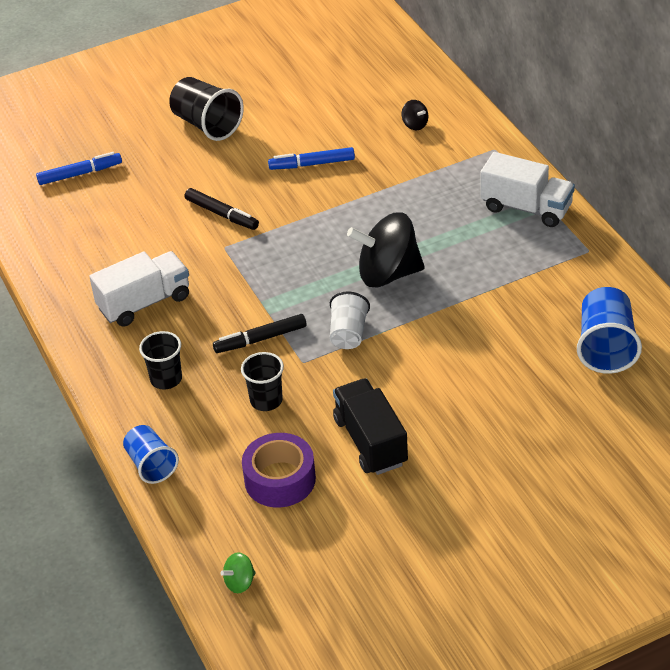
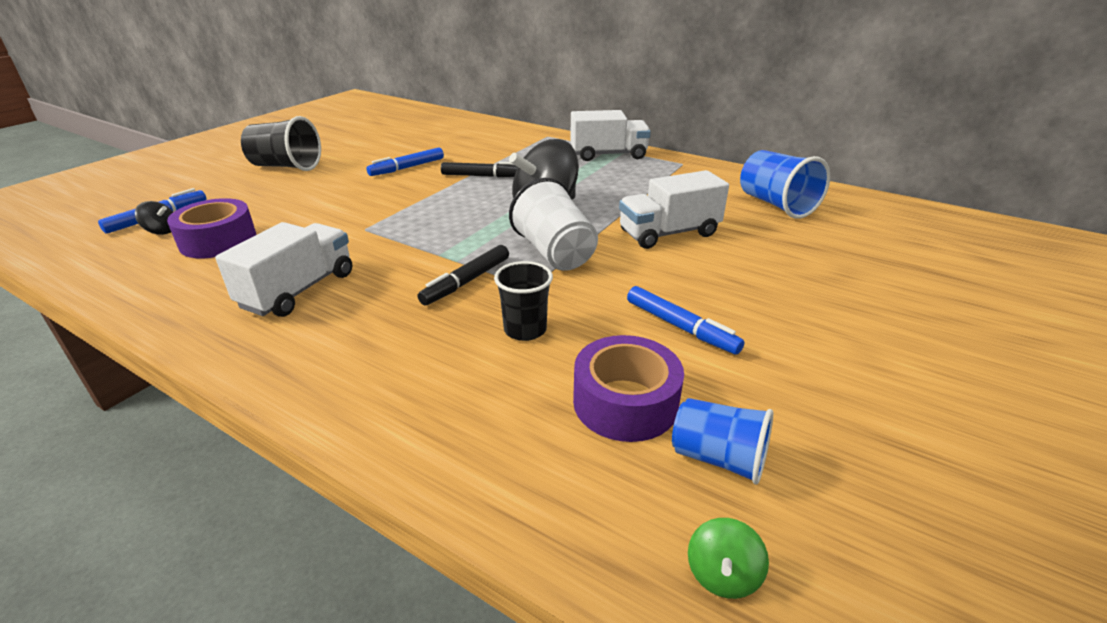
camera: 35 degrees left, 10 degrees down
(113, 223) = (218, 241): none -> purple tape
(151, 465) = (430, 456): blue cup -> blue cup (718, 458)
(166, 379) = (378, 349): black cup -> none
(222, 214) = (344, 210): black marker -> black marker (482, 176)
(348, 334) = (555, 253): white cup -> white cup, size x1.51
(370, 441) = (680, 327): black truck -> blue marker
(415, 125) = (473, 137): black spinning top -> black spinning top (161, 231)
(463, 346) = (669, 233): none -> white truck

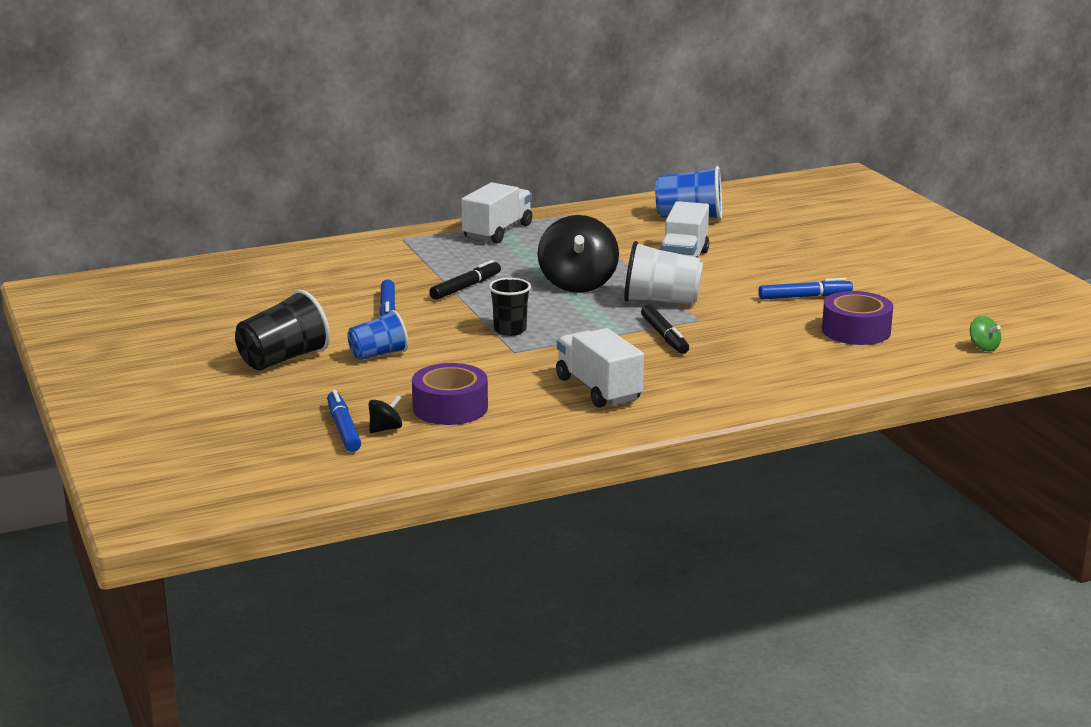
camera: 55 degrees left, 10 degrees down
(525, 330) = (752, 335): black cup -> black cup (510, 330)
(718, 458) = (920, 325): blue cup -> blue cup (378, 354)

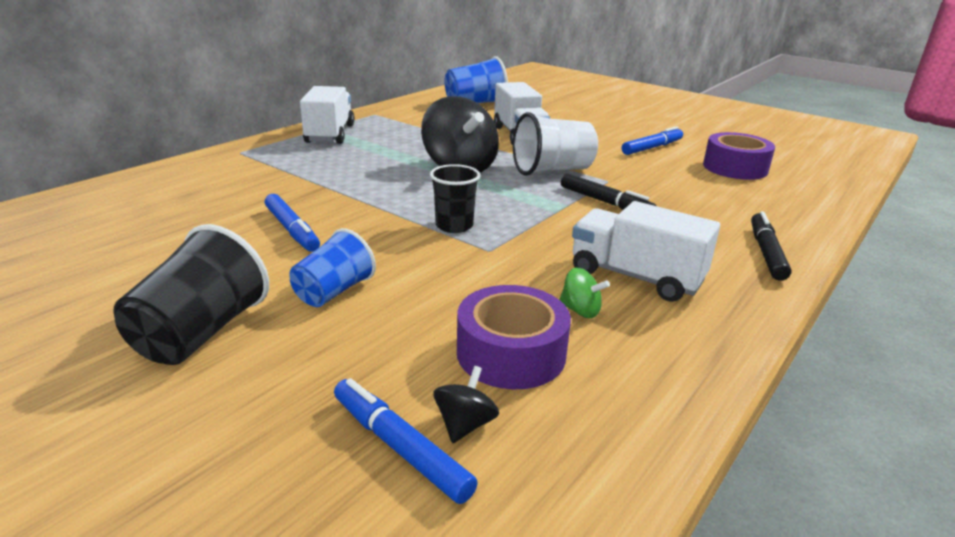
camera: 30 degrees left, 5 degrees up
(465, 287) = (355, 188): black marker -> black marker (766, 253)
(983, 347) = (836, 164): green spinning top -> green spinning top (580, 310)

